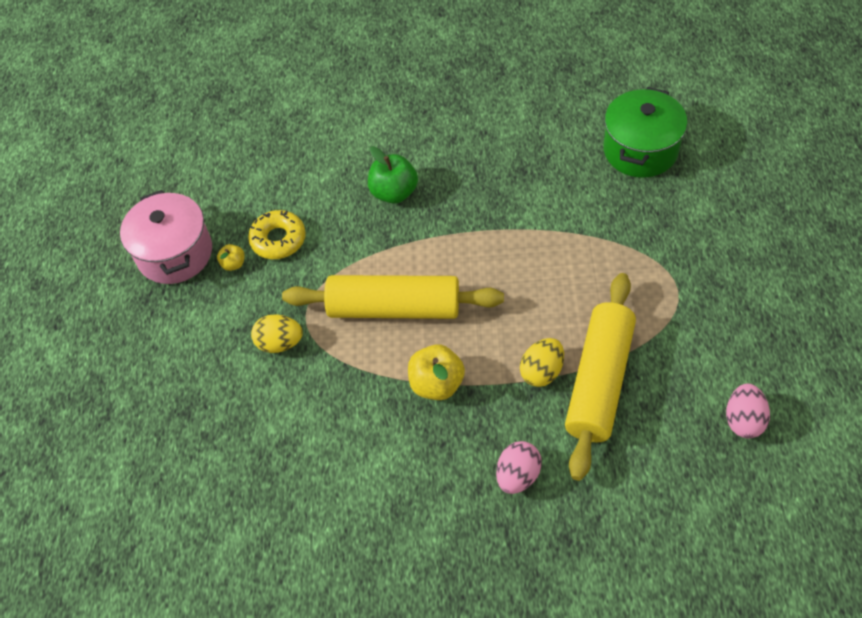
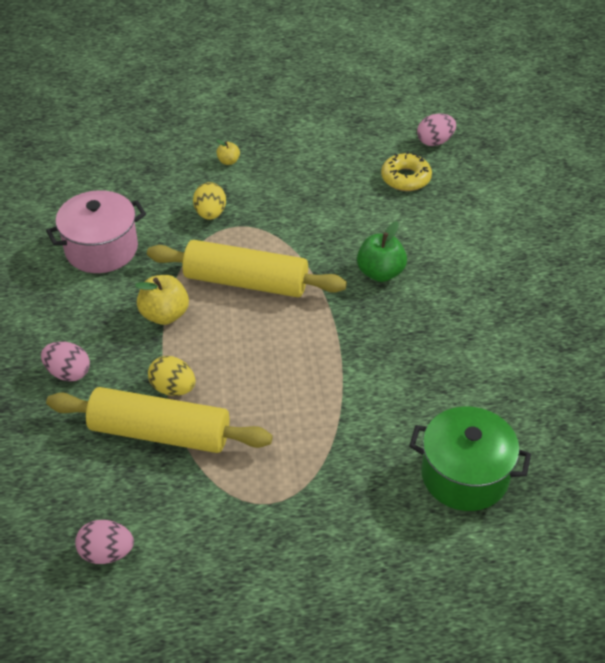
camera: 80 degrees right, 10 degrees down
(175, 253) = (301, 143): pink pot -> pink pot (101, 249)
(201, 134) = (435, 141): none -> pink egg
(233, 264) = (291, 178): yellow apple -> yellow apple (228, 161)
(278, 239) = (319, 201): yellow donut -> yellow donut (406, 178)
(394, 307) = (246, 282): yellow rolling pin -> yellow rolling pin turned 75 degrees counterclockwise

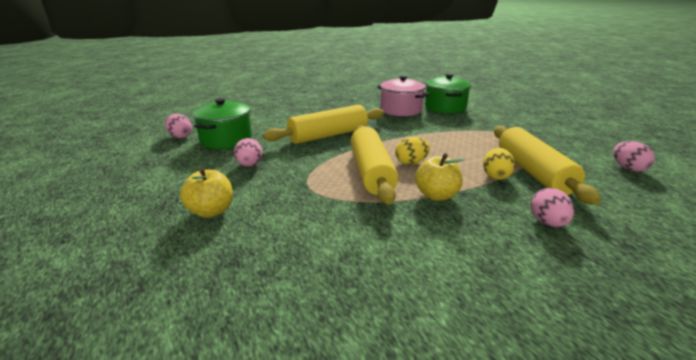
camera: 110 degrees left, 20 degrees down
(101, 249) = (389, 254): pink pot -> pink pot (401, 110)
(210, 214) = (298, 203): yellow egg -> yellow egg (411, 163)
(228, 161) = (211, 211): yellow apple -> yellow apple, size x1.90
(315, 191) = (249, 165): none -> pink egg
(380, 273) = (328, 135): green apple -> yellow rolling pin
(406, 178) = (226, 140): yellow donut -> green pot

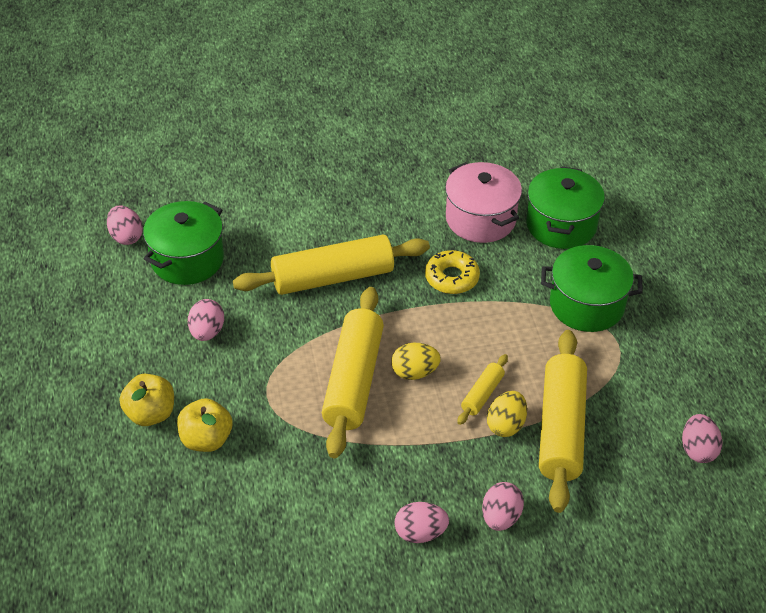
camera: 15 degrees right, 20 degrees up
(402, 128) = (452, 278): none -> yellow donut
(436, 195) = (408, 445): yellow apple -> yellow apple (206, 439)
(465, 165) = (482, 394): none -> yellow rolling pin
(488, 127) = (586, 305): none -> green pot
(495, 245) = (420, 533): none -> pink egg

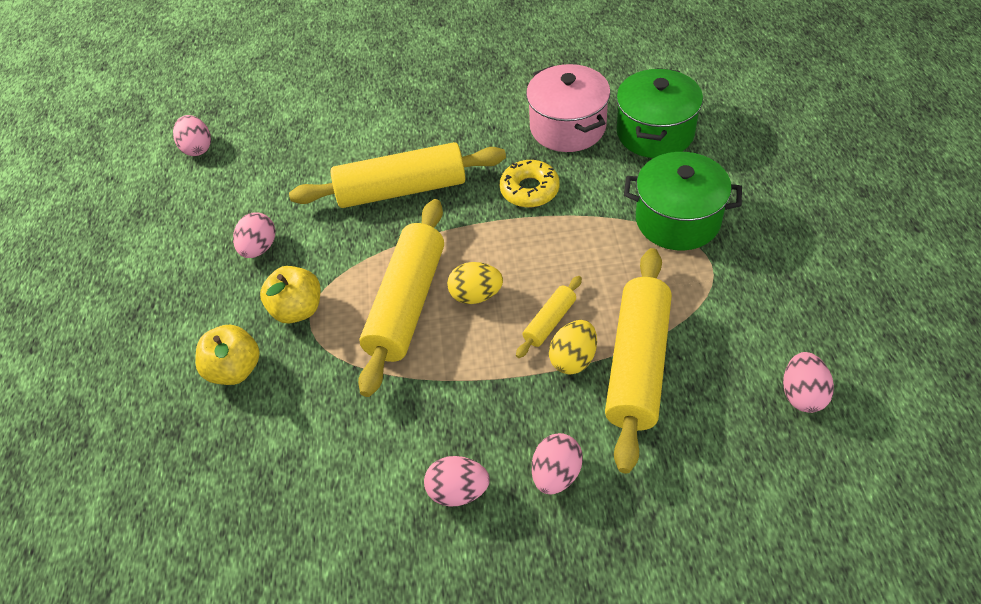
camera: 10 degrees right, 5 degrees up
(150, 414) = (181, 339): yellow apple -> yellow apple (297, 309)
(187, 259) = (254, 171): green pot -> none

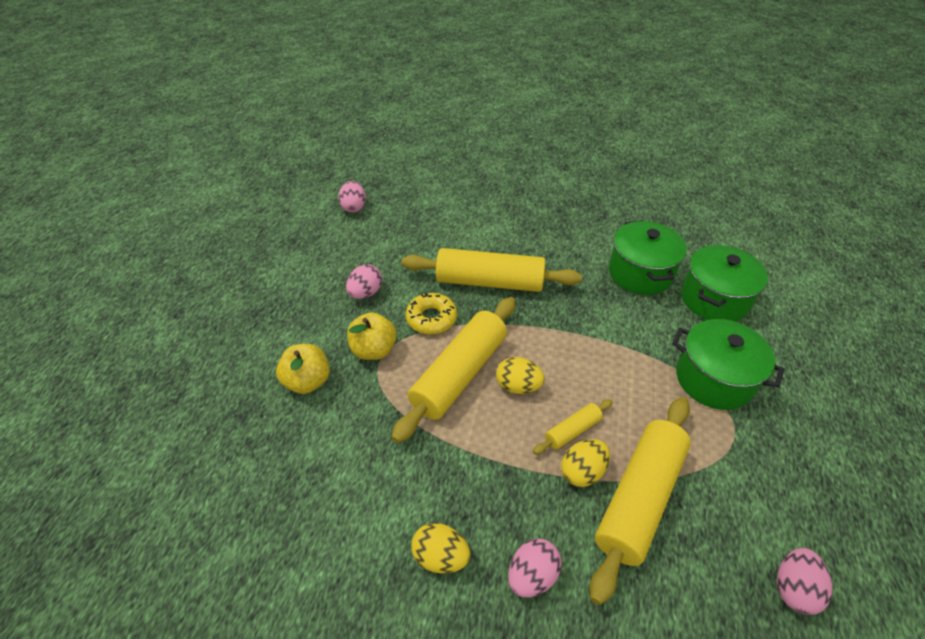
camera: 15 degrees right, 5 degrees down
(458, 491) = (440, 556): pink egg -> yellow egg
(529, 190) = (592, 313): yellow donut -> yellow donut (431, 318)
(567, 127) = (640, 273): pink pot -> green pot

